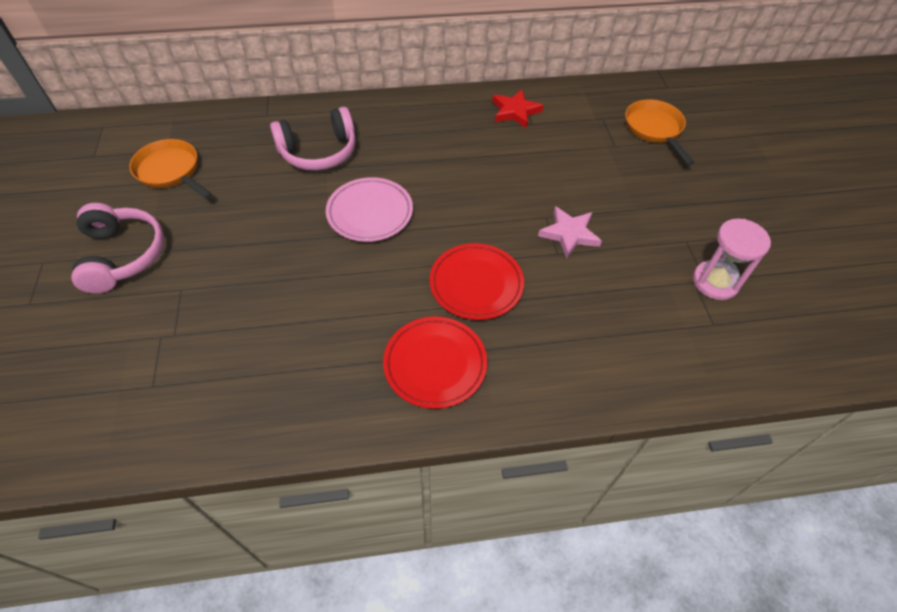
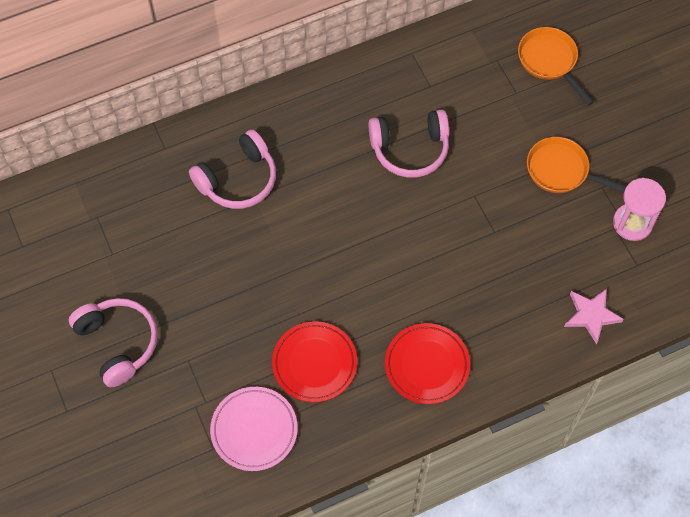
camera: 15 degrees left, 10 degrees up
(171, 171) = (108, 243): orange pan -> orange pan (561, 171)
(370, 213) = (316, 236): pink plate -> pink plate (254, 430)
(476, 284) = (435, 283): red plate -> red plate (314, 363)
(494, 165) = (410, 149): none -> pink headphones
(515, 111) = (409, 74): red star -> none
(569, 234) = (499, 208): pink star -> pink star (591, 315)

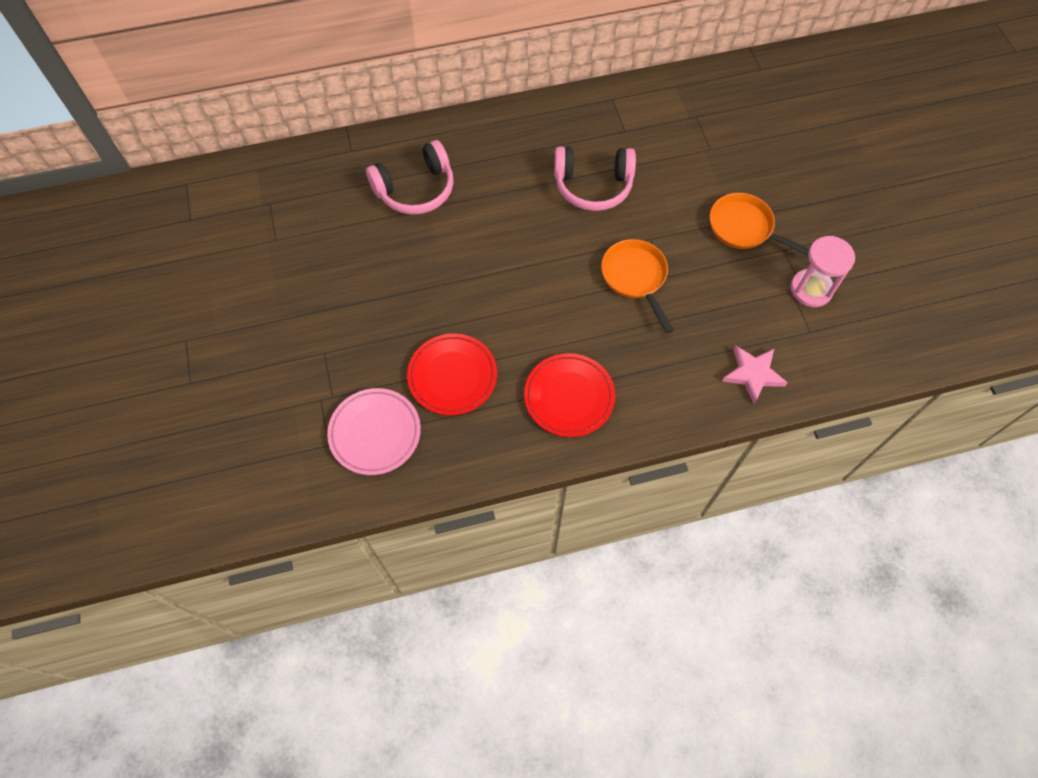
camera: 10 degrees right, 0 degrees up
(118, 343) = (258, 325): pink headphones -> none
(549, 61) = (749, 125): orange pan -> orange pan (635, 278)

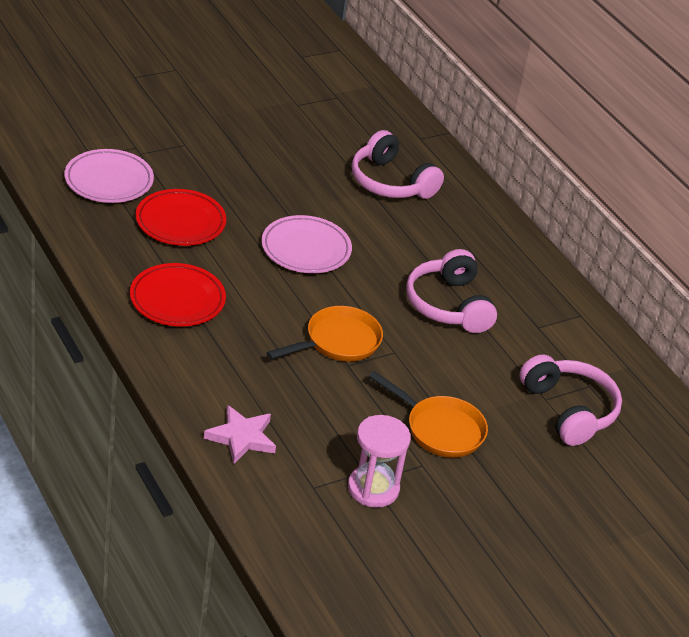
camera: 70 degrees right, 25 degrees down
(506, 277) = (306, 249): none -> pink plate
(723, 137) = (569, 410): none -> pink headphones
(744, 228) = (440, 429): orange pan -> orange pan turned 105 degrees clockwise

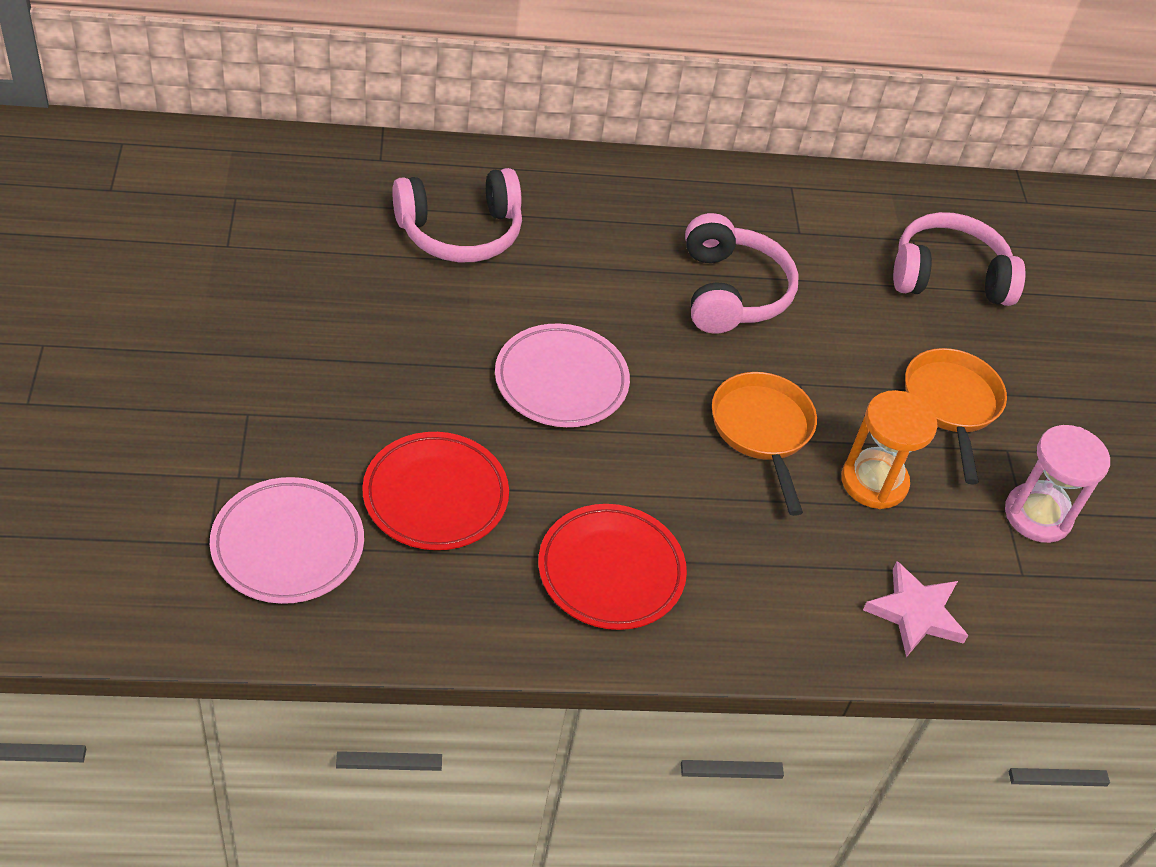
camera: 65 degrees left, 10 degrees up
(337, 401) = (874, 482): none -> orange hourglass
(440, 429) = (951, 405): orange pan -> orange pan turned 60 degrees counterclockwise
(448, 305) = (731, 292): pink headphones -> pink headphones turned 105 degrees counterclockwise

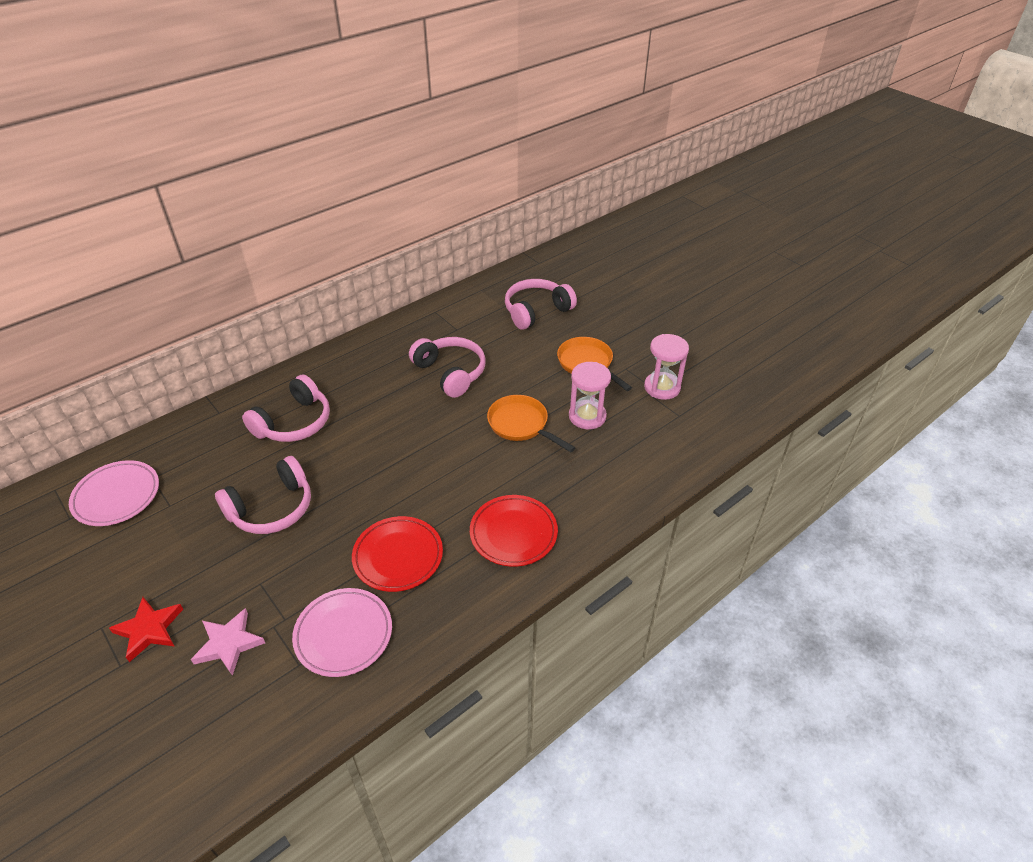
camera: 30 degrees left, 5 degrees down
(88, 383) = (149, 629): none -> red star
(339, 328) = (272, 508): none -> pink headphones
(561, 381) = (409, 461): pink plate -> pink plate (117, 496)
(874, 482) = (587, 416): orange hourglass -> pink hourglass
(915, 613) = (655, 460): pink star -> pink star (229, 644)

